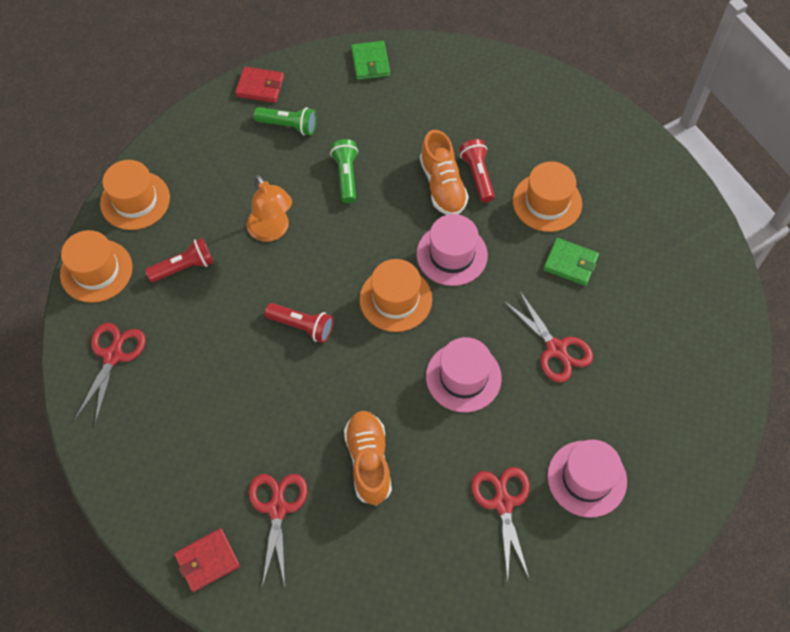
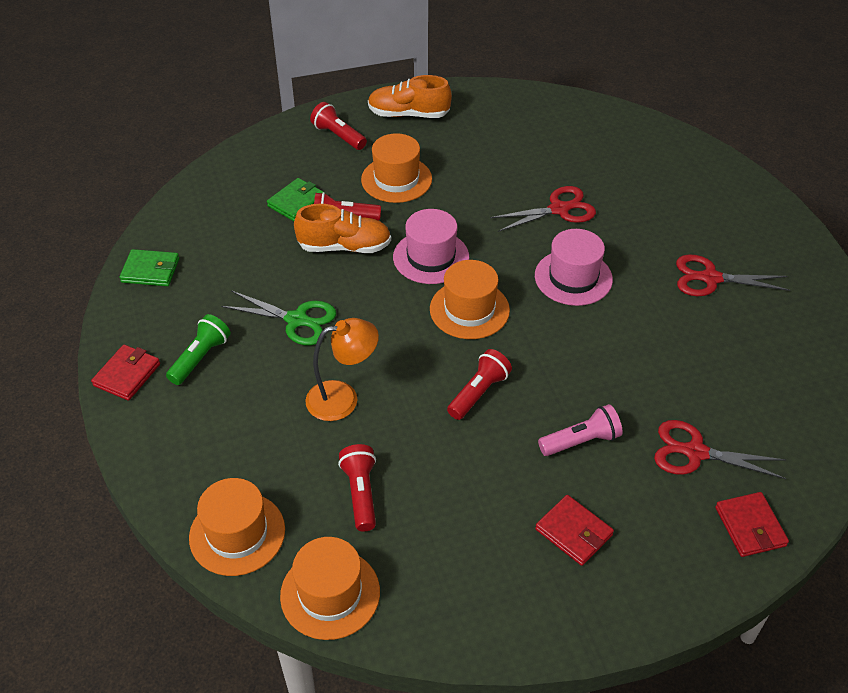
camera: 75 degrees left, 15 degrees down
(113, 356) = (465, 590): red scissors -> none
(176, 422) = (573, 532): none -> red wallet
(269, 414) = (581, 441): none -> pink flashlight
(346, 176) = (296, 320): green flashlight -> green scissors
(368, 461) = (652, 366): orange shoe -> orange shoe (408, 114)
(570, 263) = (470, 180): green wallet -> green wallet (297, 202)
(587, 478) = (693, 220): pink hat -> none
(591, 140) = (338, 136): none -> red flashlight

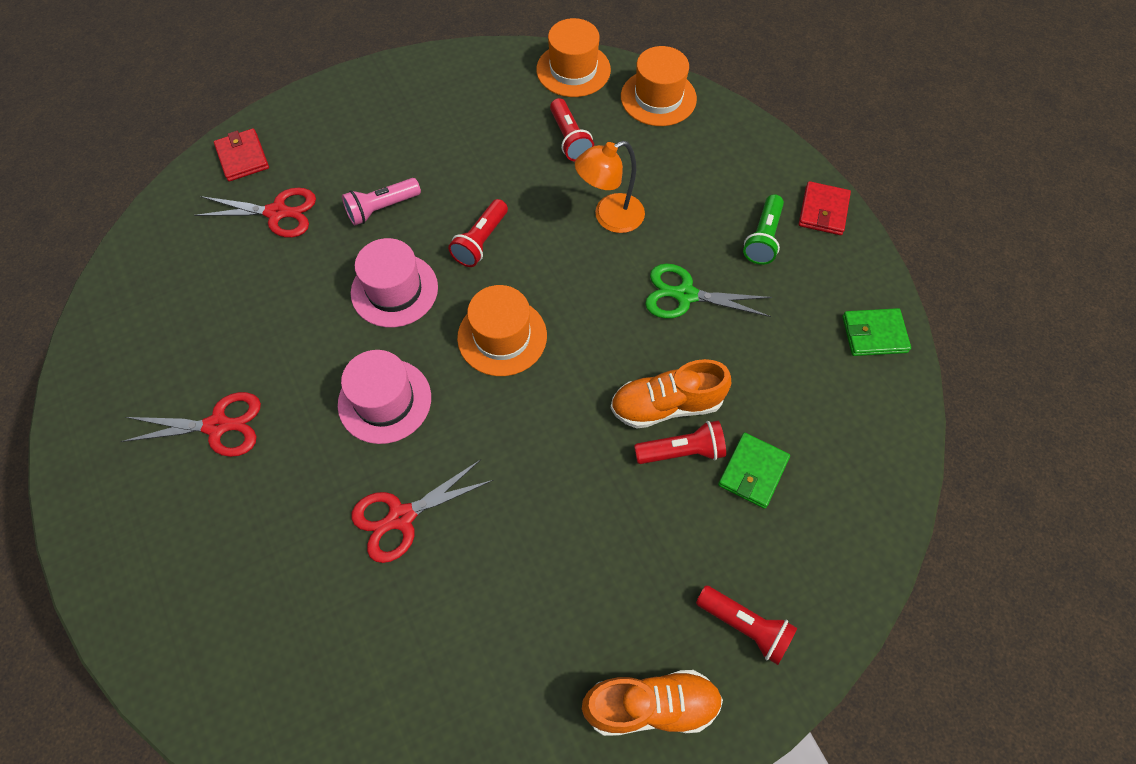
camera: 170 degrees right, 15 degrees up
(396, 179) = (633, 540): orange hat -> none
(431, 257) = (558, 405): pink hat -> pink hat (394, 290)
(573, 532) = (390, 134): red wallet -> none

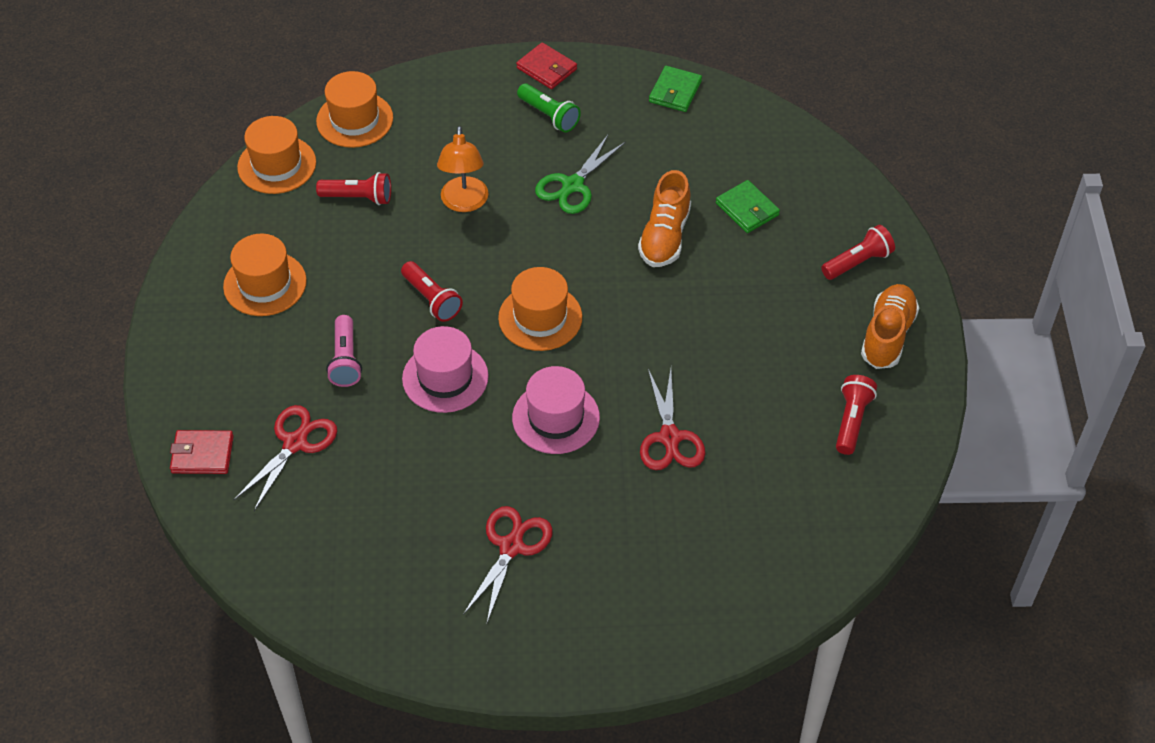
camera: 65 degrees left, 10 degrees down
(438, 119) = (265, 284): none -> orange hat
(682, 451) = (708, 243): red flashlight -> red flashlight (851, 421)

